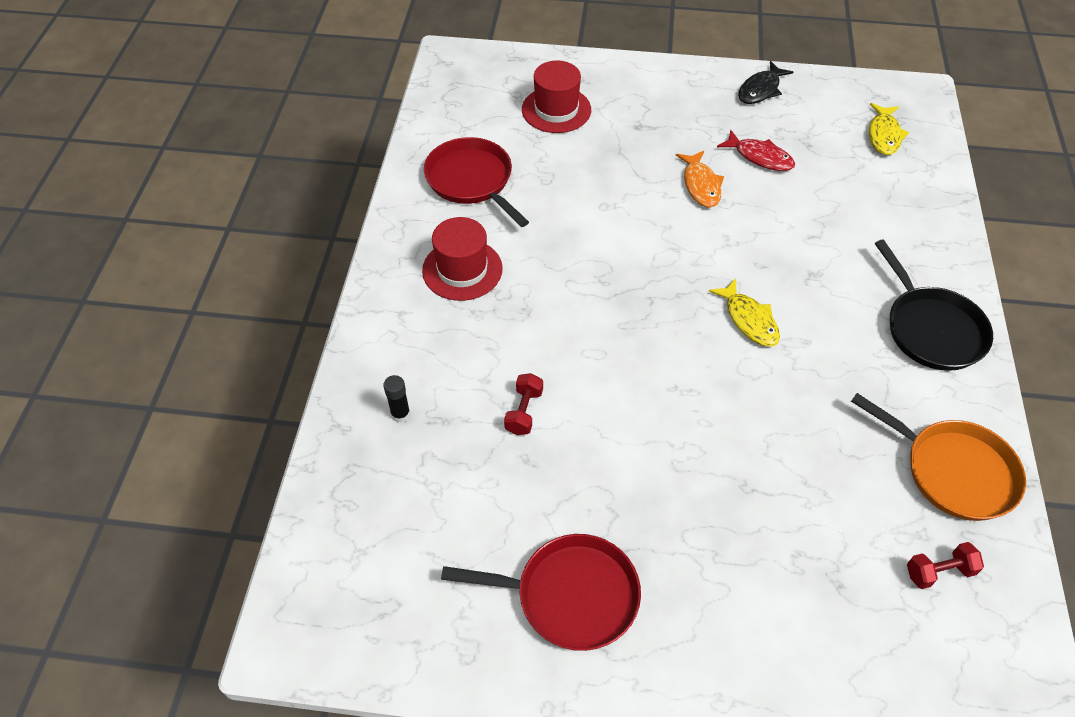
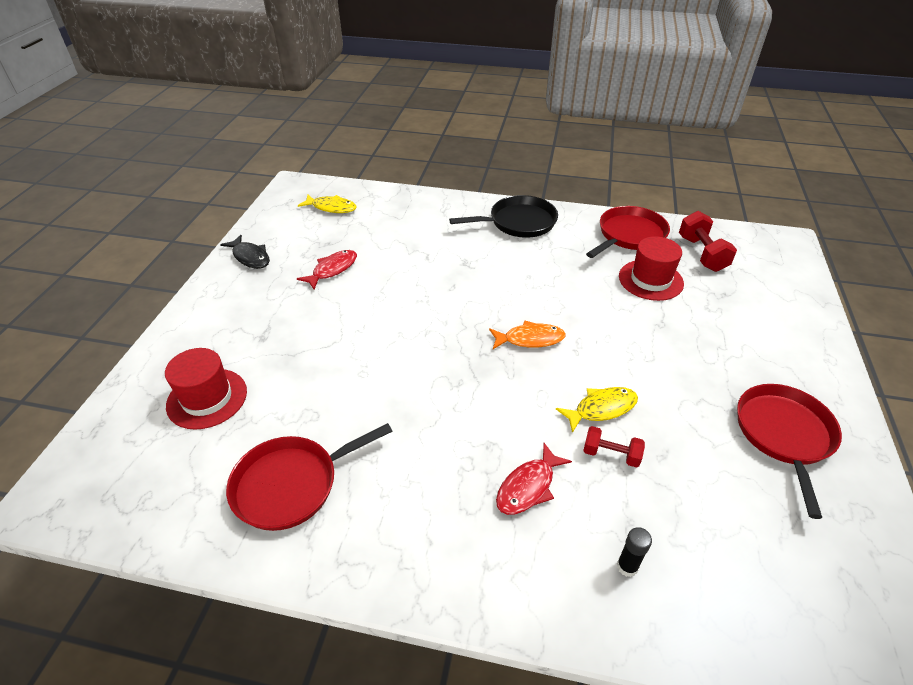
camera: 85 degrees left, 10 degrees down
(462, 269) = (428, 499): red hat -> red hat (650, 280)
(480, 341) = (528, 487): none -> red fish
(701, 185) = (355, 307): orange fish -> orange fish (530, 339)
(749, 320) = (507, 301): yellow fish -> yellow fish (601, 409)
(939, 572) = (702, 254): red dumbbell -> red dumbbell, size x1.61
(953, 471) = (629, 235): orange pan -> red pan

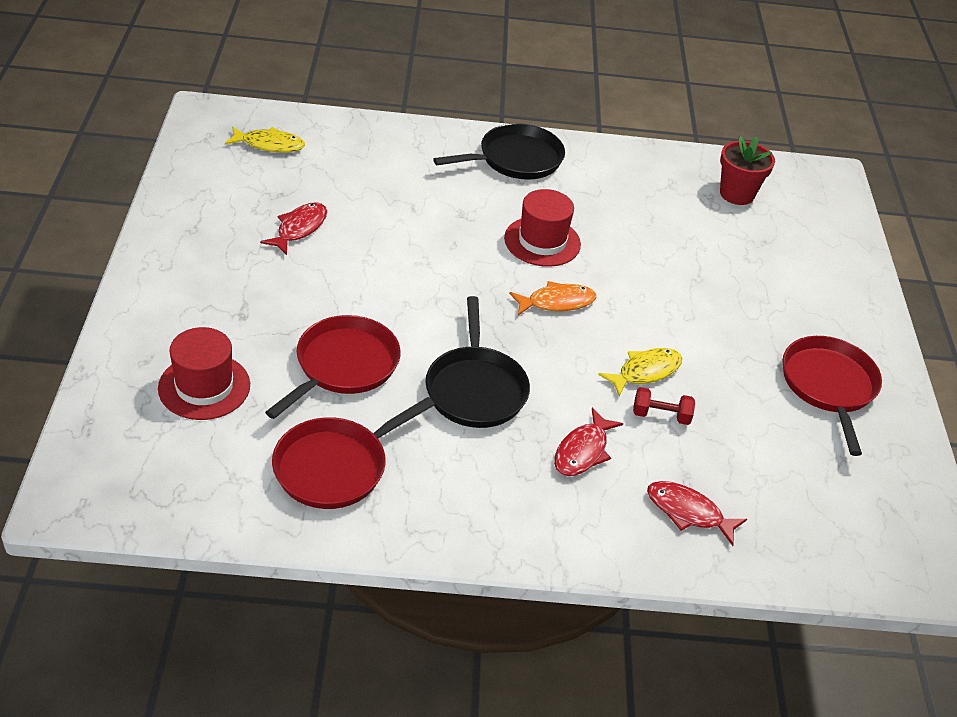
camera: 15 degrees left, 0 degrees up
(250, 257) = (186, 216): black fish -> none
(440, 415) = (476, 388): none -> black pan
(627, 566) = (688, 512): black glue stick -> red fish
(629, 235) = (651, 173): red pan -> red pan (343, 366)
(650, 280) = (682, 228): red hat -> red hat (542, 241)
(702, 254) = (736, 194): red dumbbell -> red flower pot

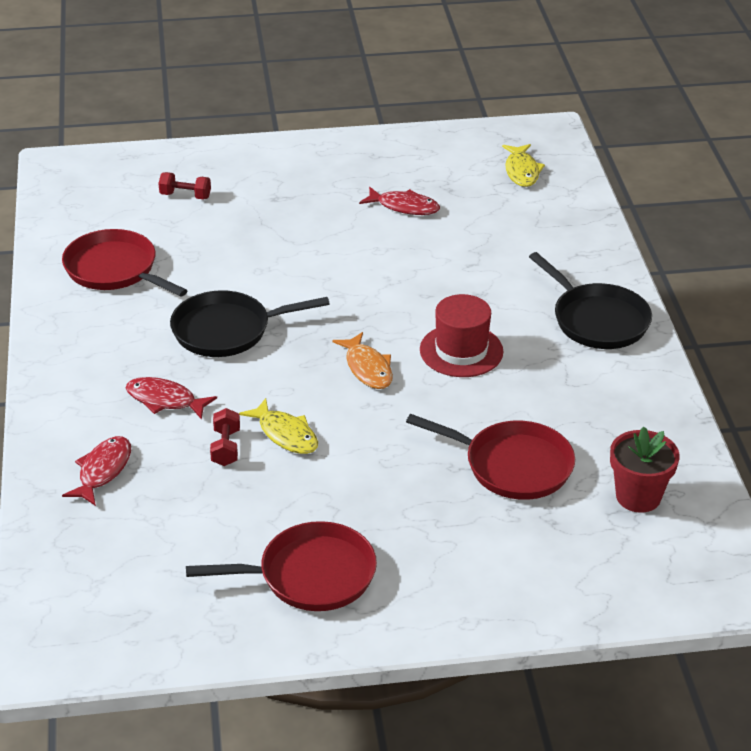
camera: 85 degrees right, 5 degrees down
(204, 386) = (185, 196): red hat -> red dumbbell
(343, 366) = (231, 256): red pan -> red pan (512, 465)

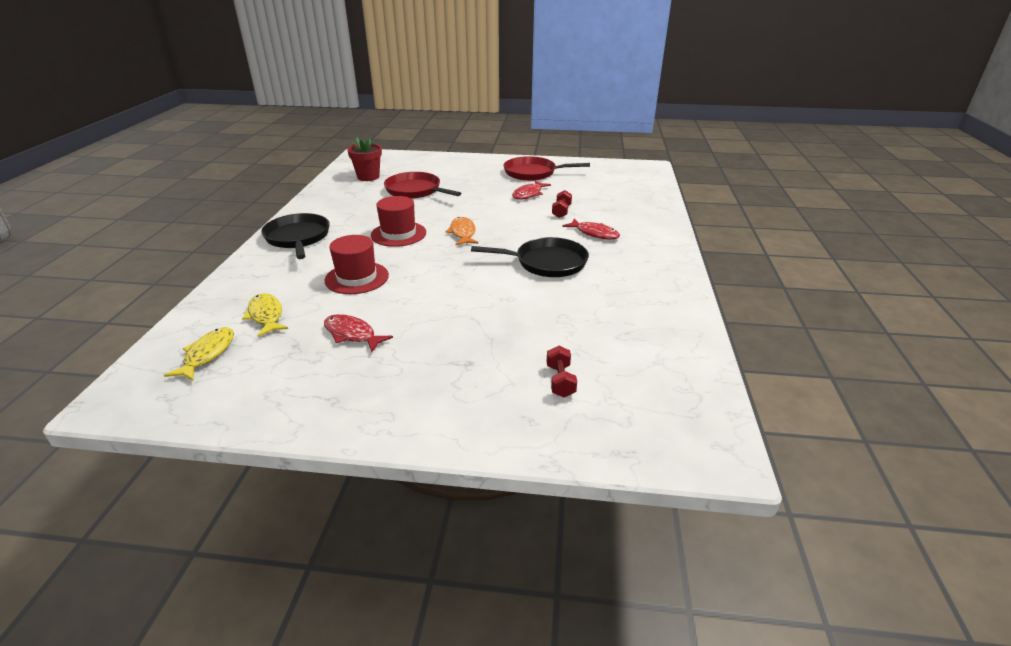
camera: 165 degrees left, 5 degrees down
(103, 471) = (631, 211): red fish -> red fish (528, 194)
(115, 270) = (632, 315): red pan -> none
(185, 196) = (560, 381): red dumbbell -> red dumbbell turned 60 degrees clockwise
(285, 434) = (526, 212): yellow fish -> yellow fish (266, 315)
(457, 270) = (357, 278): none -> red hat

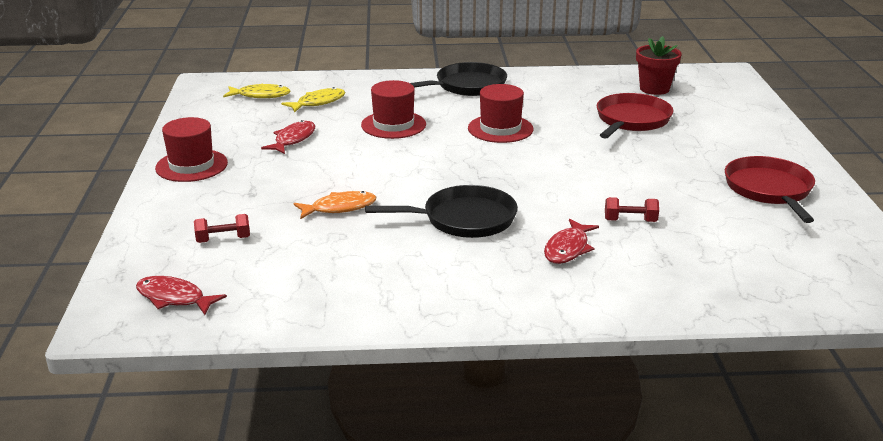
camera: 80 degrees right, 5 degrees down
(379, 407) = (191, 165): none -> red hat
(463, 233) = (521, 162): orange fish -> orange fish (339, 208)
(528, 194) = (677, 193): red fish -> red fish (174, 298)
(547, 263) = (464, 219): black pan -> black pan turned 90 degrees counterclockwise

